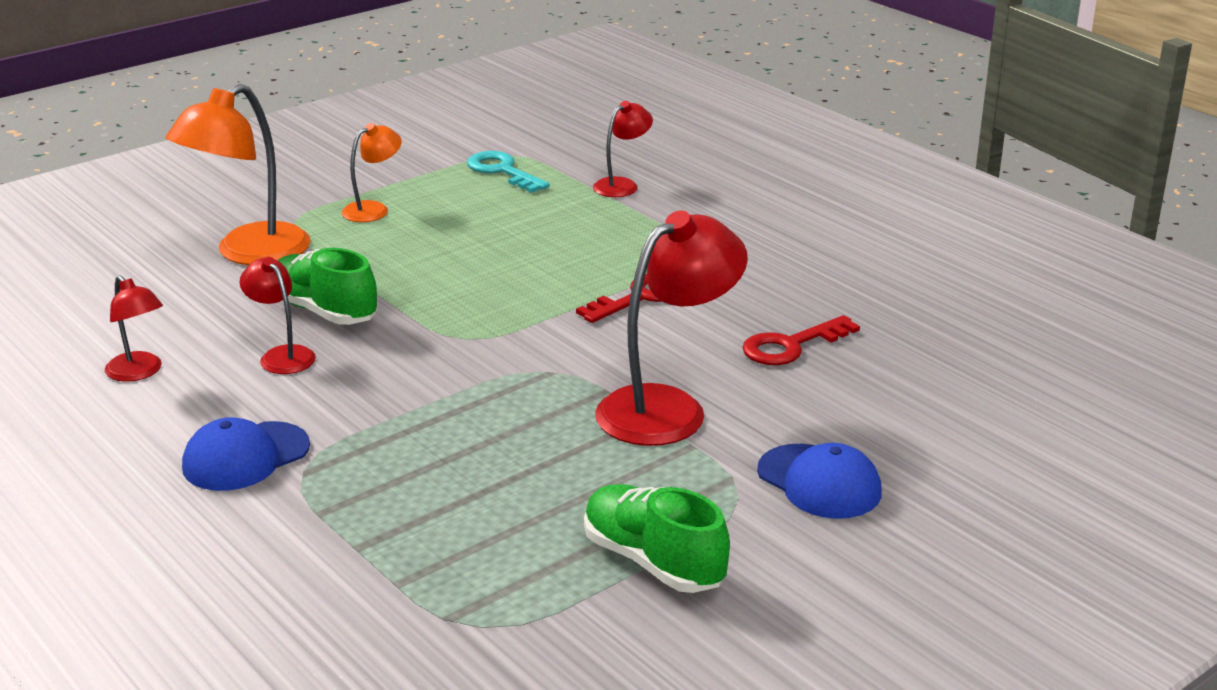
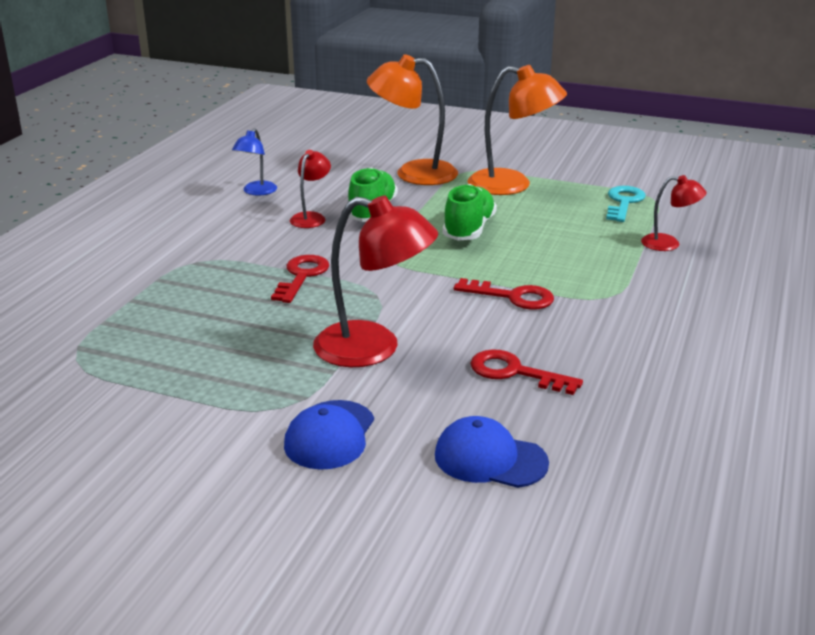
camera: 60 degrees right, 0 degrees up
(139, 373) = (256, 192): red lamp -> blue lamp
(245, 457) = (198, 243): blue cap -> blue cap (490, 459)
(373, 209) = (512, 185): orange lamp -> orange lamp, size x1.87
(442, 405) = (302, 276): none -> red key
(653, 562) = (179, 396): green shoe -> green shoe (469, 229)

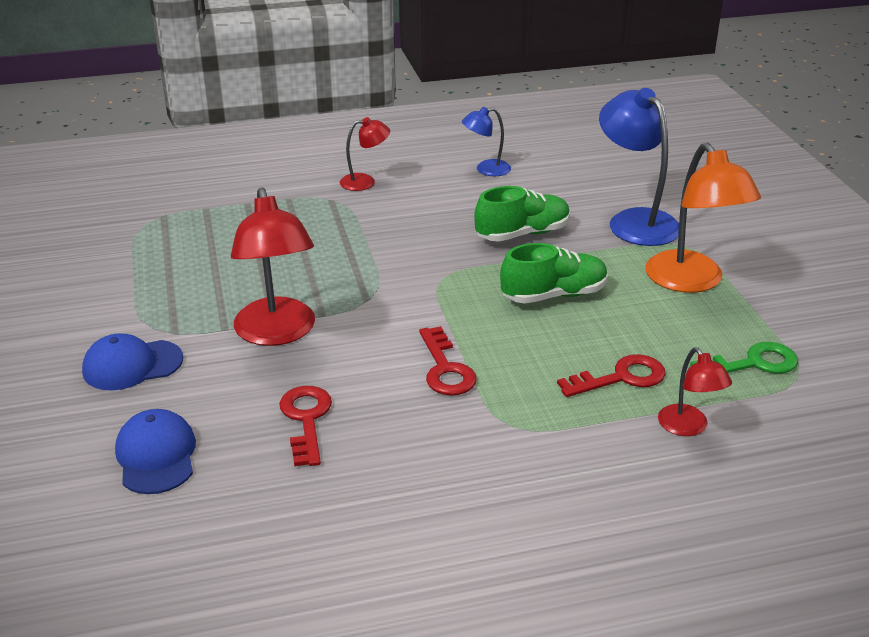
camera: 55 degrees right, 5 degrees up
(302, 276) = (362, 252): red key -> red key (621, 378)
(311, 217) = (472, 212): red lamp -> red lamp (365, 182)
(413, 173) = (635, 221): orange lamp -> blue lamp
(623, 202) = (753, 363): turquoise key -> green key

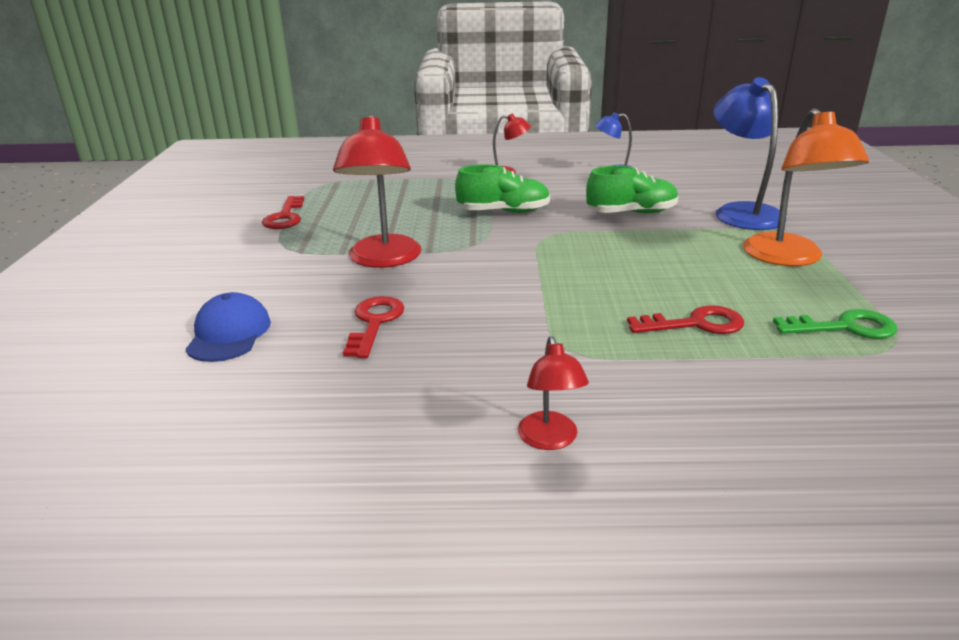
camera: 15 degrees right, 5 degrees down
(132, 365) = (252, 269): blue cap -> none
(445, 369) = (521, 299): red key -> red key (285, 217)
(554, 295) = (646, 256): green shoe -> green shoe (504, 212)
(688, 427) = (759, 374): red lamp -> red lamp (550, 440)

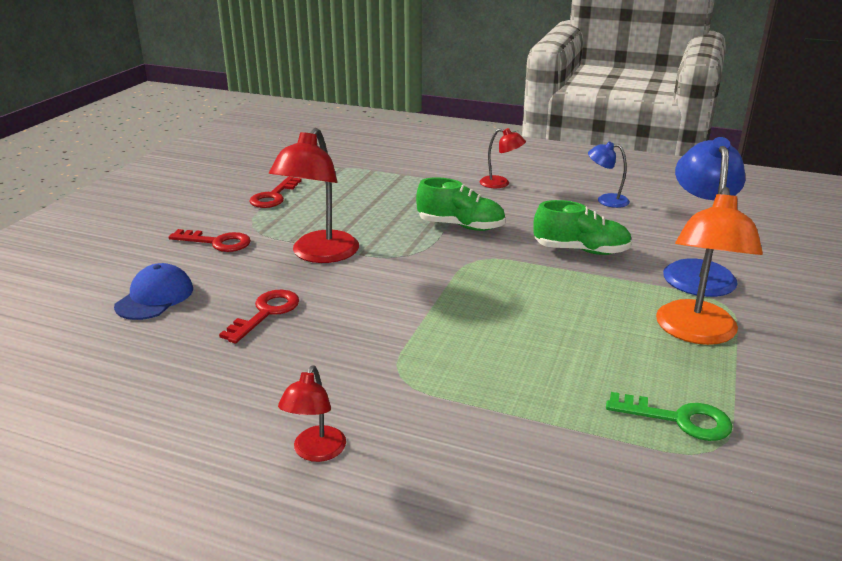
camera: 20 degrees right, 0 degrees up
(695, 324) = (535, 380): red key -> red key (217, 242)

